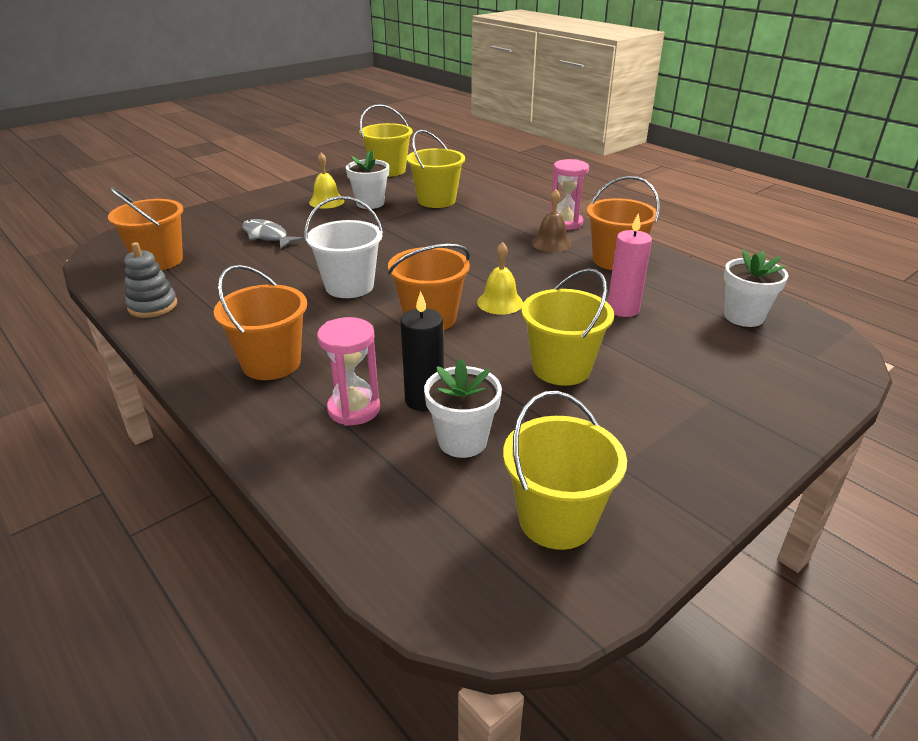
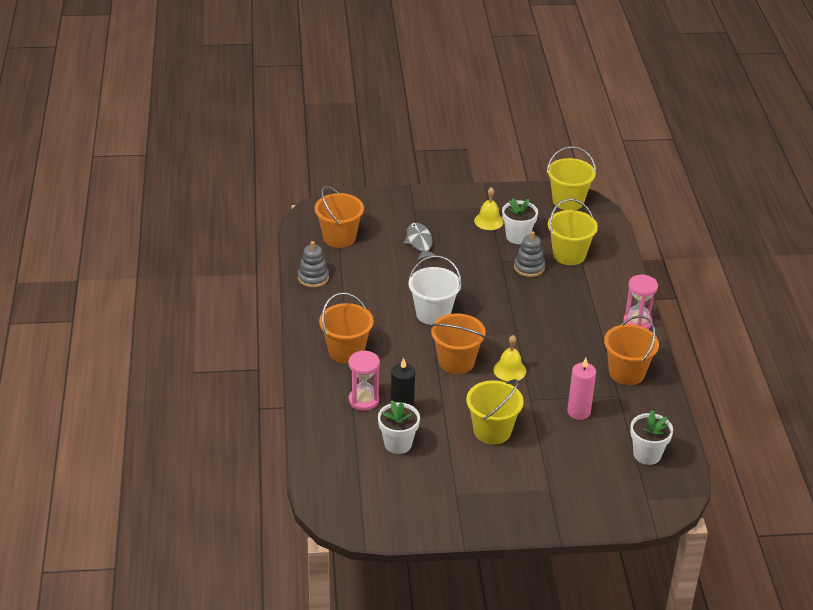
camera: 35 degrees right, 5 degrees up
(410, 219) = (529, 267): none -> grey stacking toy
(551, 243) = (602, 337): brown bell -> none
(556, 519) = (400, 499): yellow bucket -> none

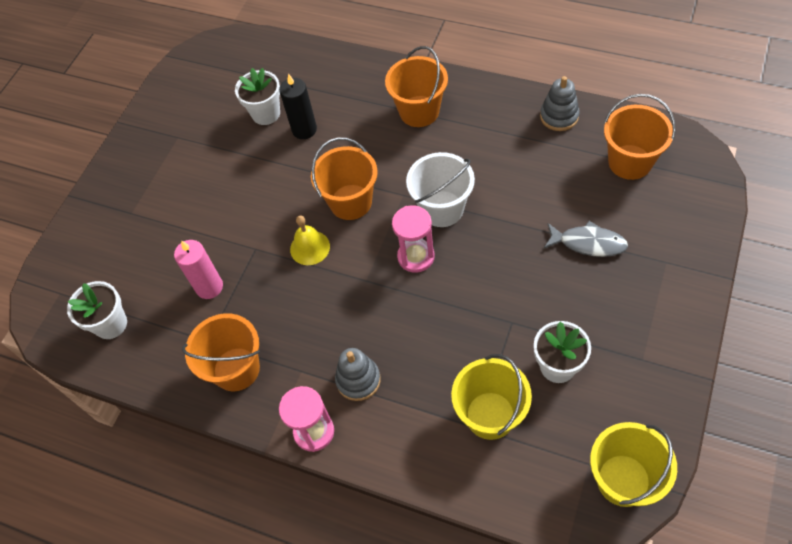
camera: 125 degrees right, 20 degrees up
(363, 400) = (339, 105): pink hourglass -> pink hourglass (416, 257)
(488, 221) = (608, 344): yellow bell -> none
(492, 431) = (233, 195): yellow bucket -> none
(529, 267) = (483, 350): grey stacking toy -> grey stacking toy (358, 380)

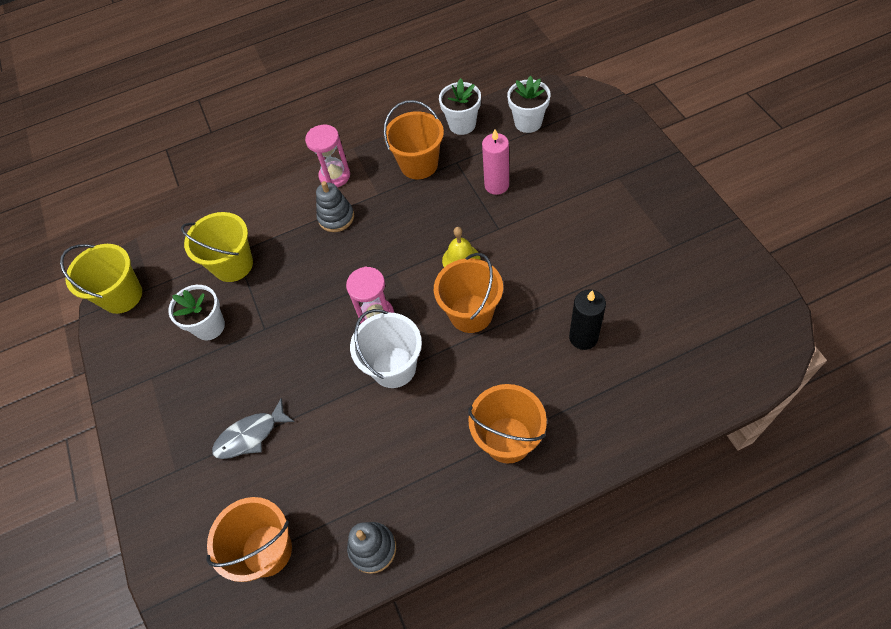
camera: 135 degrees right, 0 degrees up
(266, 113) = (634, 323): white flower pot -> white flower pot (462, 124)

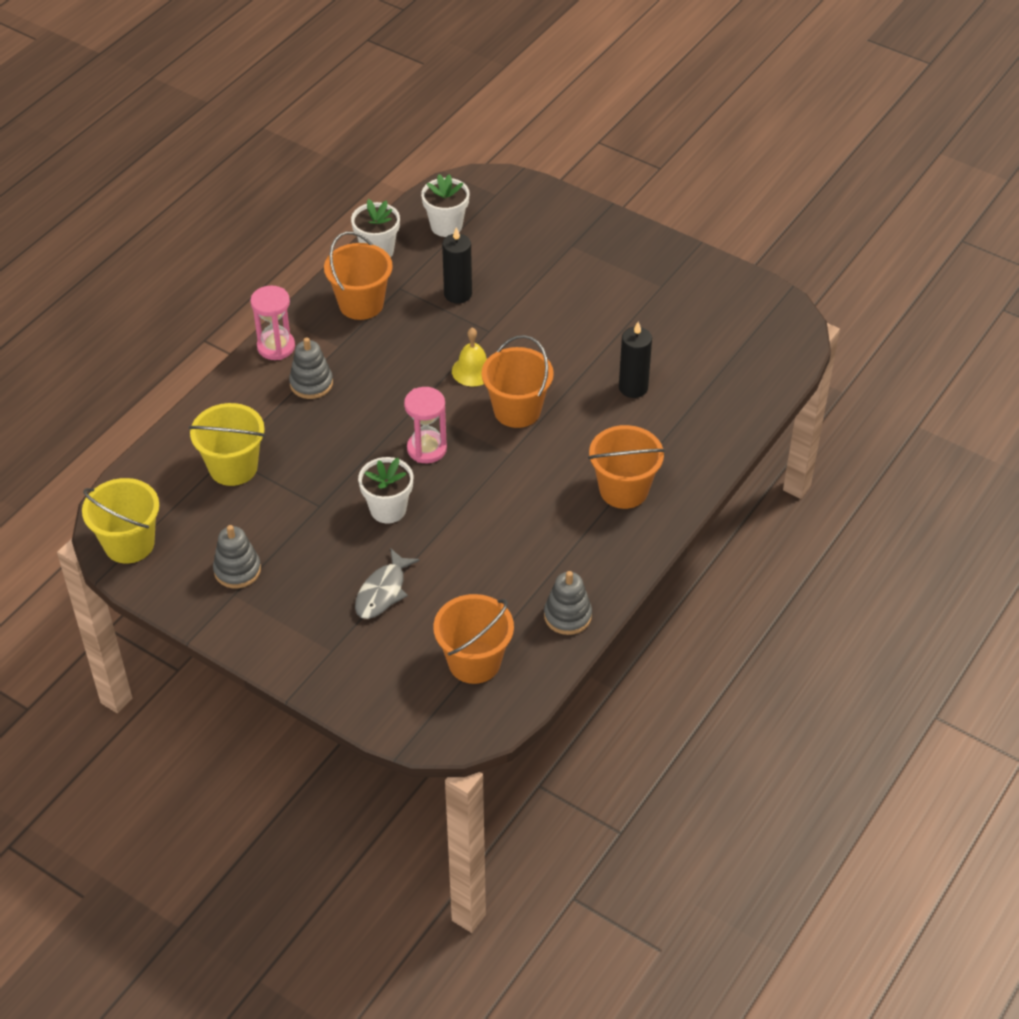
camera: 40 degrees left, 10 degrees down
(169, 357) = (237, 570): none -> grey stacking toy
(209, 326) = (257, 528): white flower pot -> white flower pot (388, 509)
(394, 367) = (478, 481): white bucket -> none
(496, 185) = (458, 294): pink candle -> black candle

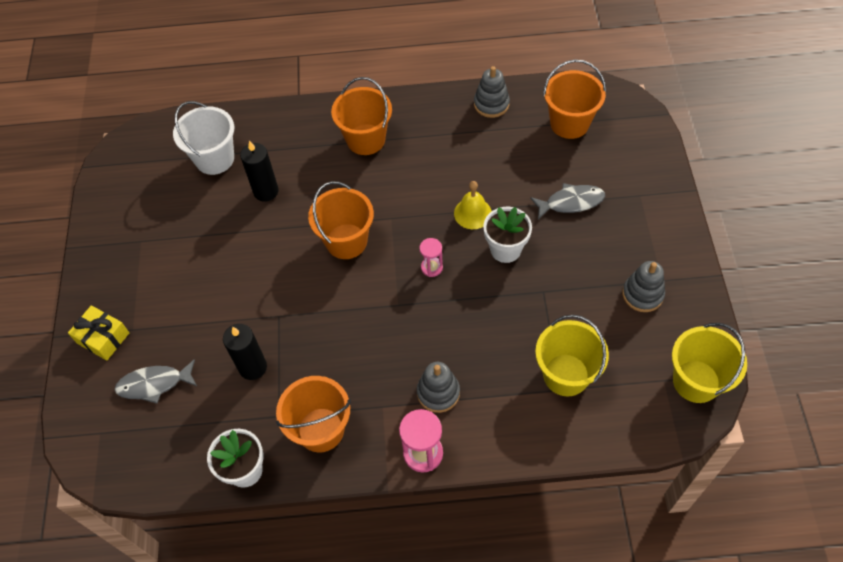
camera: 125 degrees left, 10 degrees up
(427, 449) = (431, 267): pink hourglass -> pink hourglass, size x0.62
(446, 226) = (172, 440): white flower pot -> none
(472, 371) = (330, 295): yellow bell -> yellow bell (472, 213)
(505, 237) = (154, 384): none -> grey fish
(581, 227) = (103, 338): none -> yellow gift
(712, 373) = (214, 159): none -> white bucket

